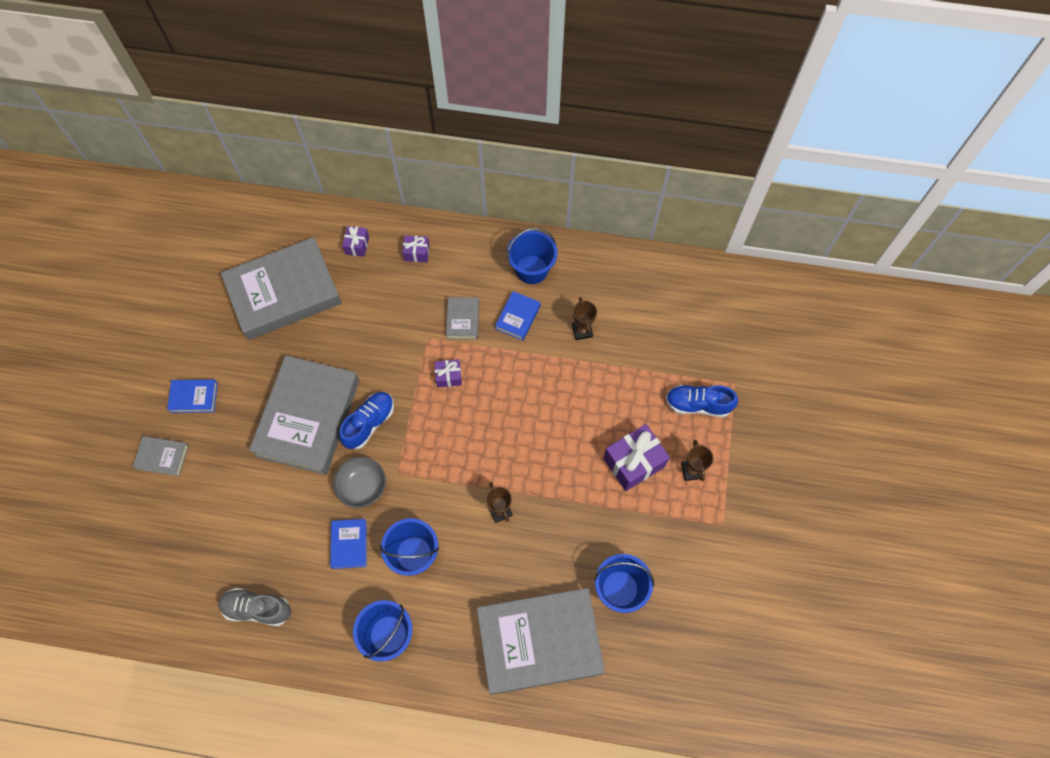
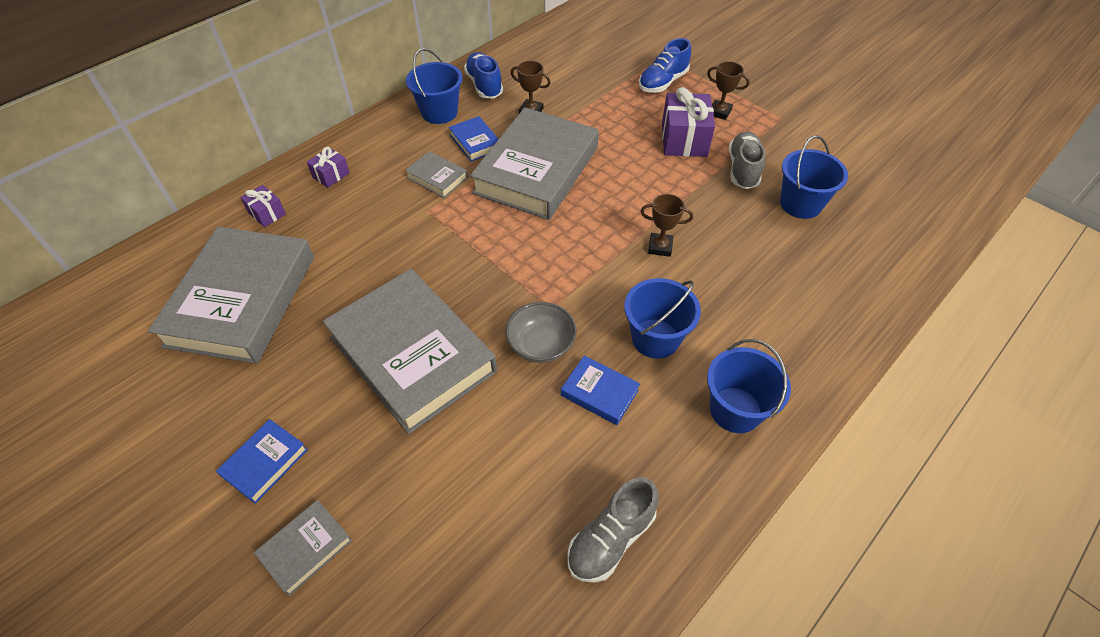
camera: 55 degrees left, 15 degrees down
(369, 423) = (473, 302): blue shoe -> blue shoe (484, 85)
(448, 376) = (484, 215): purple gift -> none
(539, 642) = (821, 284): grey book -> grey book (537, 170)
(629, 526) = (743, 169): none -> grey shoe

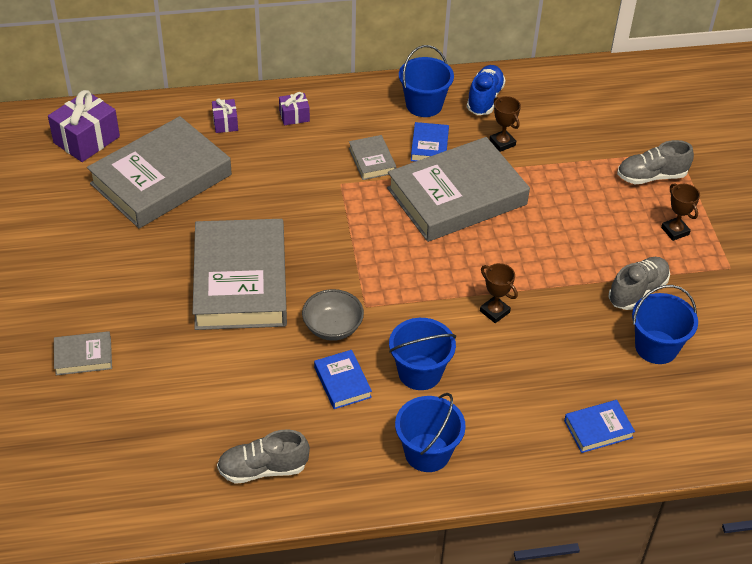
camera: 35 degrees right, 5 degrees down
(265, 463) = (97, 293): blue book -> blue book (598, 429)
(663, 82) = (651, 176): blue shoe -> grey shoe
(684, 139) = (612, 238): purple gift -> purple gift (86, 140)

